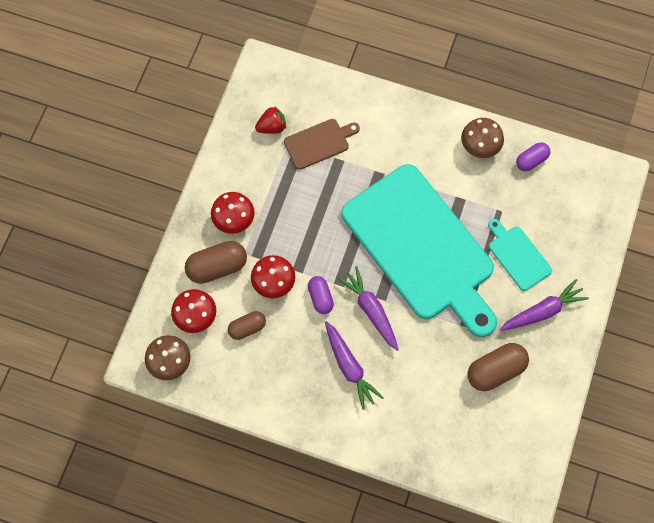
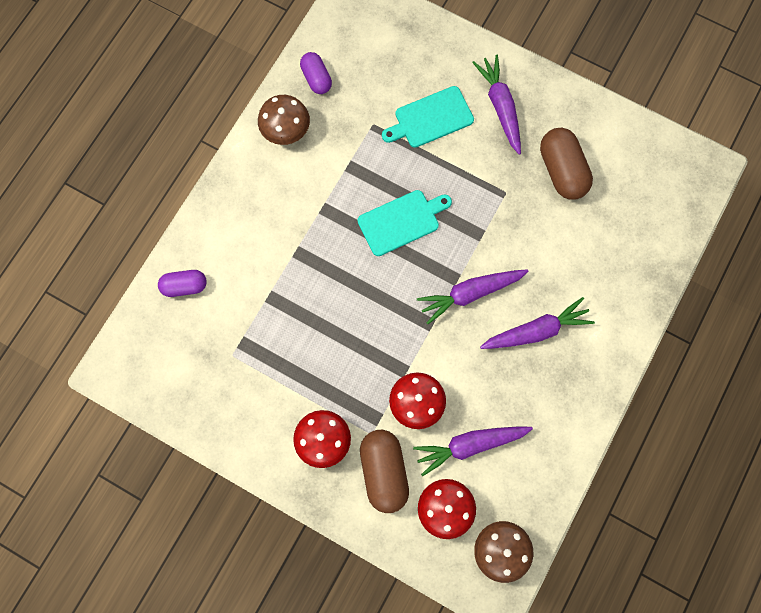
camera: 80 degrees left, 5 degrees up
(247, 328) = (470, 445): brown capsule -> purple carrot
(272, 127) = (205, 372): red strawberry -> none
(319, 143) = (240, 317): brown cutting board -> none
(320, 298) = (445, 350): purple capsule -> purple capsule (185, 286)
(421, 247) = (401, 221): turquoise cutting board -> turquoise cutting board, size x0.41

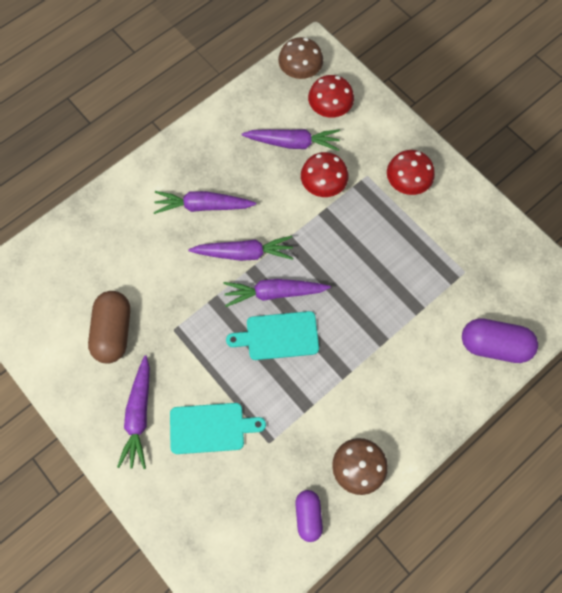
camera: 160 degrees left, 5 degrees down
(185, 286) = (493, 345): purple capsule -> purple capsule, size x1.61
(384, 471) = (366, 147): brown capsule -> none
(422, 262) = (274, 293): none -> purple carrot

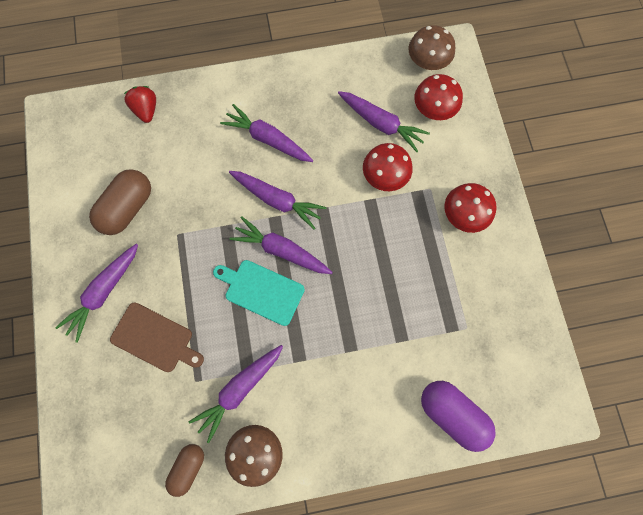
camera: 30 degrees right, 5 degrees up
(75, 237) = (146, 110): none -> red strawberry
(210, 428) = (155, 338): turquoise cutting board -> brown cutting board
(308, 515) = (188, 467): purple capsule -> brown capsule
(311, 427) = (239, 389): none -> purple carrot

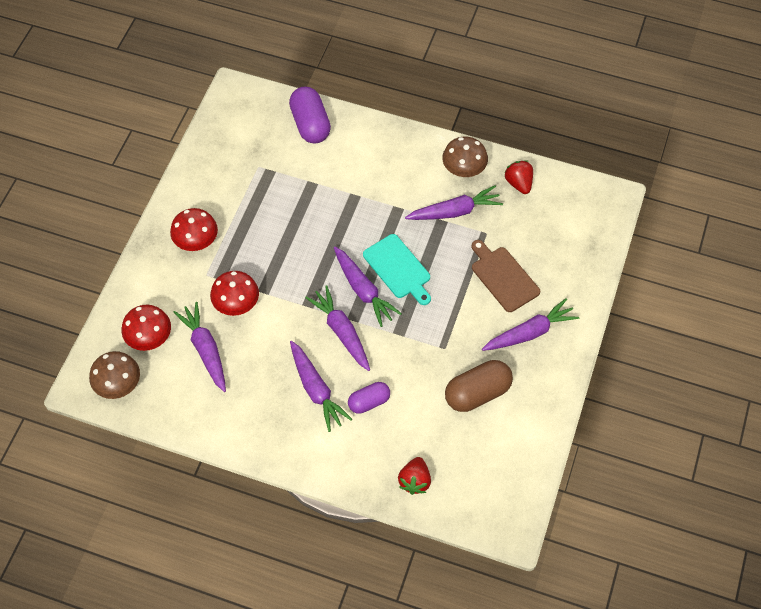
camera: 150 degrees left, 15 degrees down
(188, 467) = (519, 183): brown capsule -> red strawberry
(218, 152) = (369, 402): none -> purple capsule

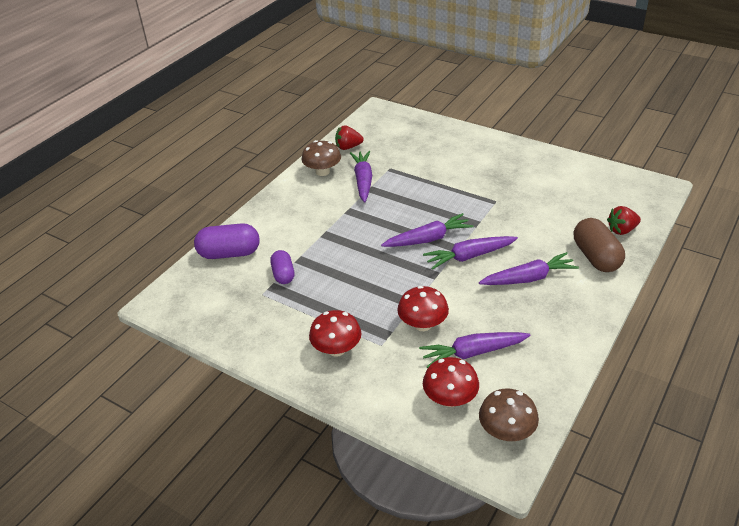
camera: 75 degrees left, 20 degrees down
(369, 402) = (544, 247): purple capsule -> purple capsule (283, 274)
(398, 268) = (411, 217): turquoise cutting board -> none
(414, 481) = (621, 230): red strawberry -> red strawberry turned 135 degrees clockwise
(477, 393) = (540, 189): brown capsule -> brown capsule (596, 257)
(503, 277) = (435, 164): brown cutting board -> none
(530, 332) = (488, 158): purple carrot -> none

